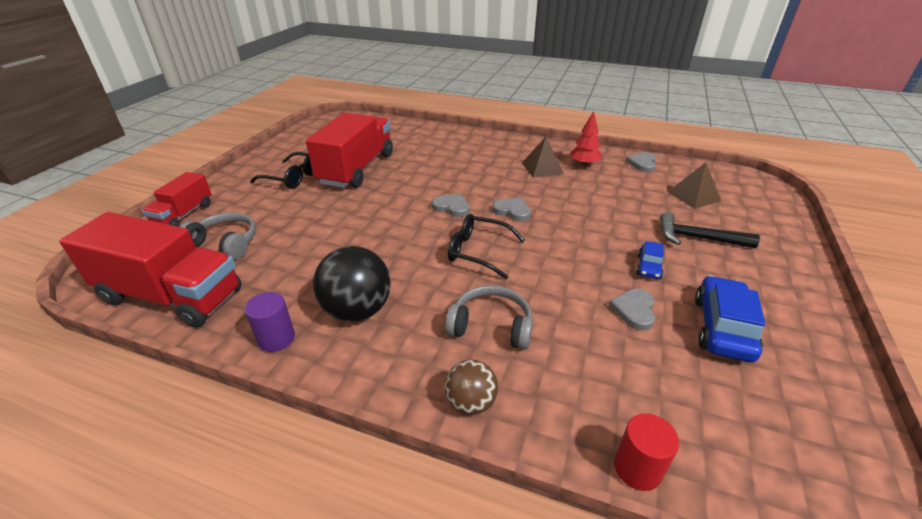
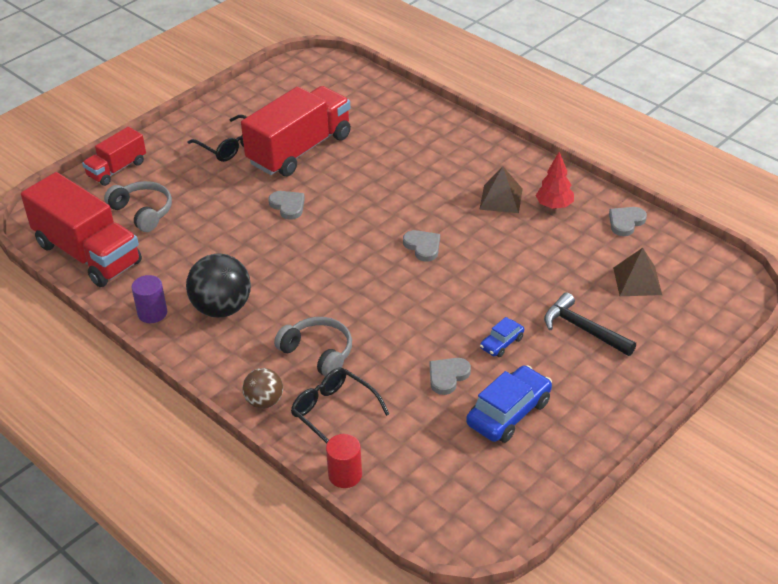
camera: 25 degrees right, 5 degrees up
(451, 207) = (365, 226): grey heart -> grey heart (288, 206)
(478, 251) = (356, 282): black glasses -> black glasses (334, 412)

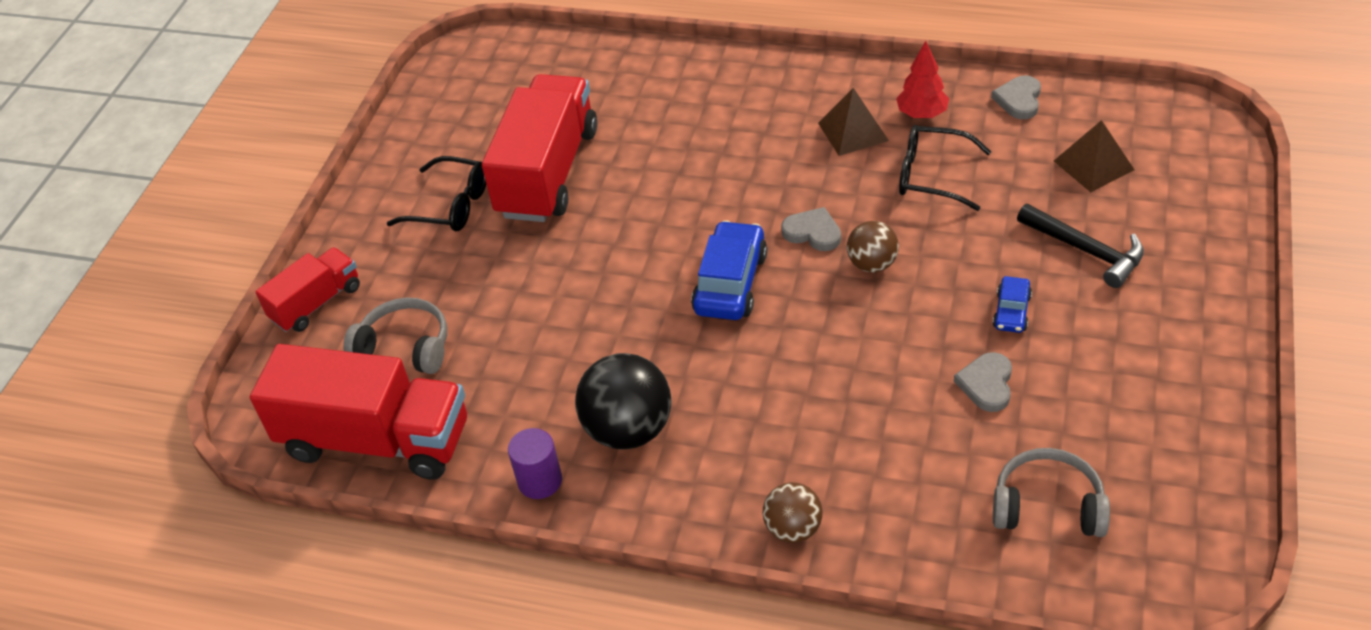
camera: 25 degrees left, 5 degrees up
(117, 169) = (316, 303): red truck -> red truck turned 150 degrees counterclockwise
(288, 206) = (597, 253): grey heart -> none
(318, 353) = (804, 430): grey headphones -> grey headphones (1048, 506)
(334, 412) = (892, 499): black glasses -> black glasses (932, 176)
(345, 475) = (977, 574): red cylinder -> none
(442, 279) = (872, 264): none -> brown ball
(509, 413) = (1096, 395): blue car -> blue car (730, 283)
(583, 329) = (1086, 251): black hammer -> black hammer turned 150 degrees counterclockwise

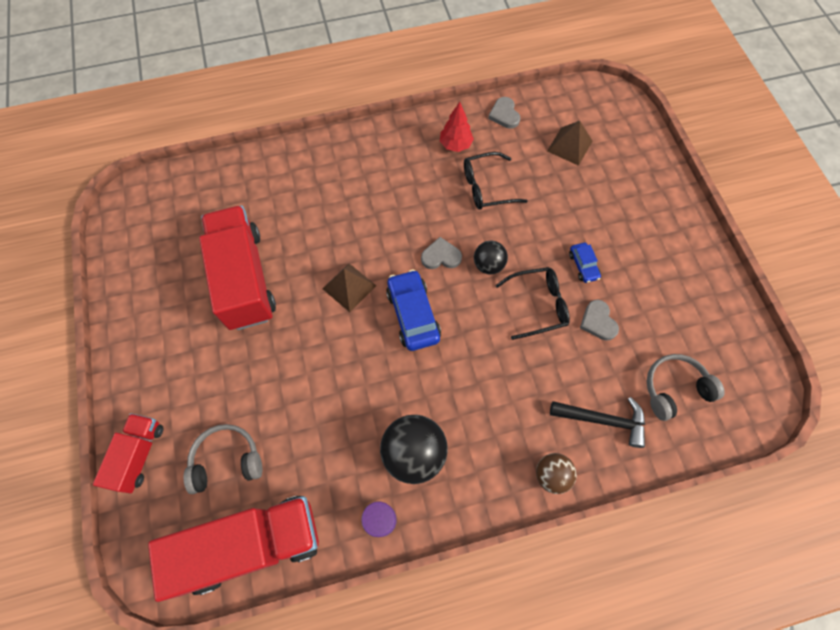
camera: 35 degrees left, 20 degrees up
(450, 205) = (190, 332): black glasses -> black glasses (538, 305)
(853, 131) = (422, 172): brown pyramid -> brown pyramid (349, 287)
(872, 264) = (488, 265): brown ball -> black ball
(1086, 251) = (598, 207): black hammer -> black hammer (603, 420)

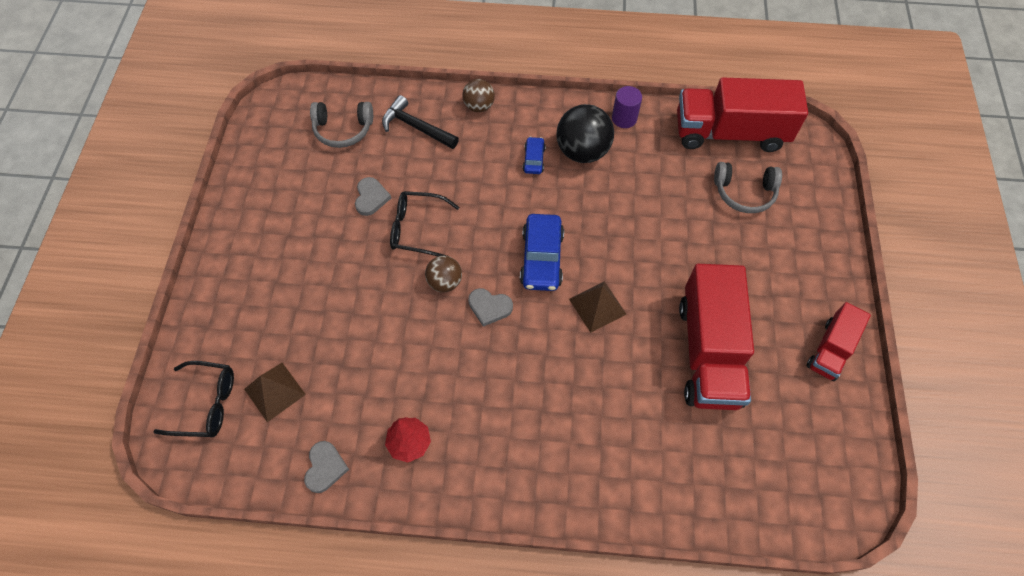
camera: 160 degrees left, 5 degrees down
(139, 455) = (823, 220): red truck -> red truck (830, 349)
(486, 187) = (401, 370): black glasses -> black glasses (206, 404)
(488, 265) = (445, 282): black ball -> brown ball
(583, 265) = (351, 250): blue car -> blue car (534, 159)

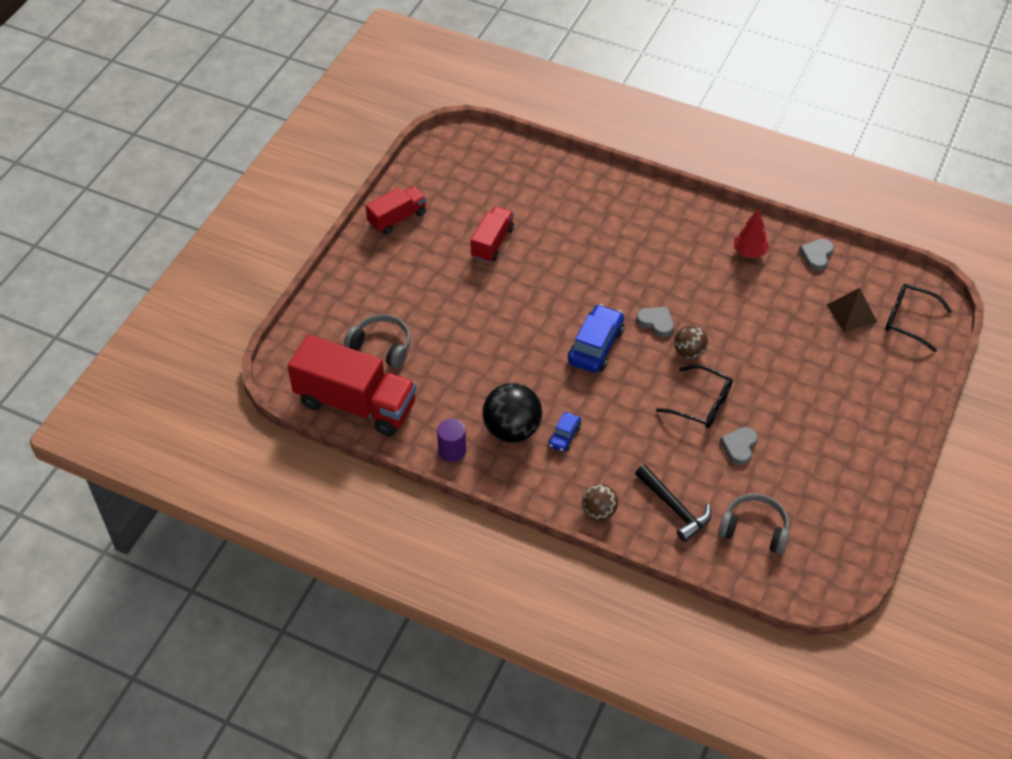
camera: 160 degrees left, 10 degrees down
(597, 306) = (564, 297): brown pyramid -> none
(708, 352) = (492, 243): red truck -> red truck, size x0.55

